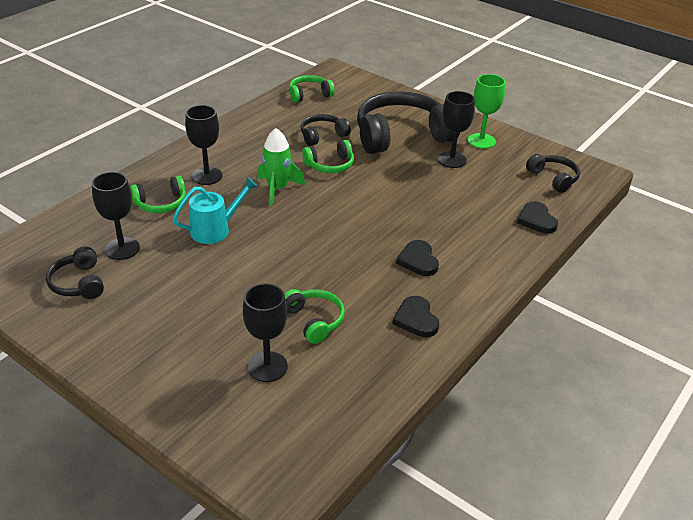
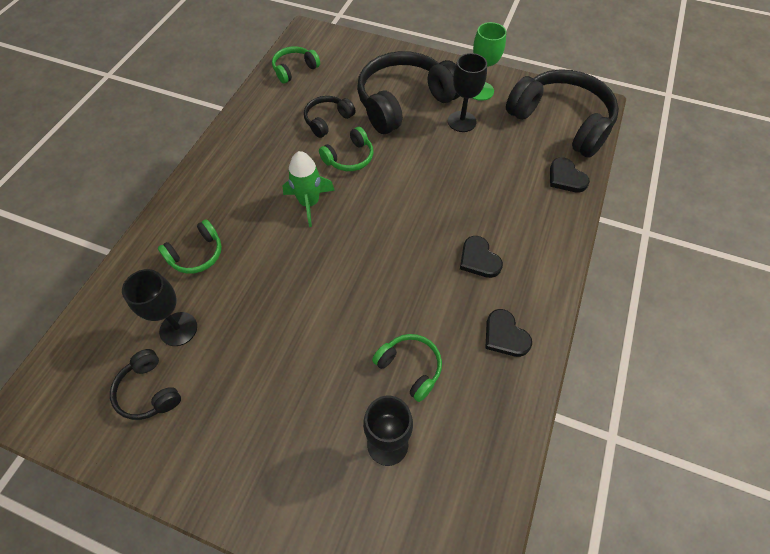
camera: 15 degrees left, 20 degrees up
(207, 176) = (231, 204): black goblet -> none
(215, 230) = (266, 275): turquoise watering can -> none
(553, 178) = (561, 122): black headphones -> black headphones, size x2.08

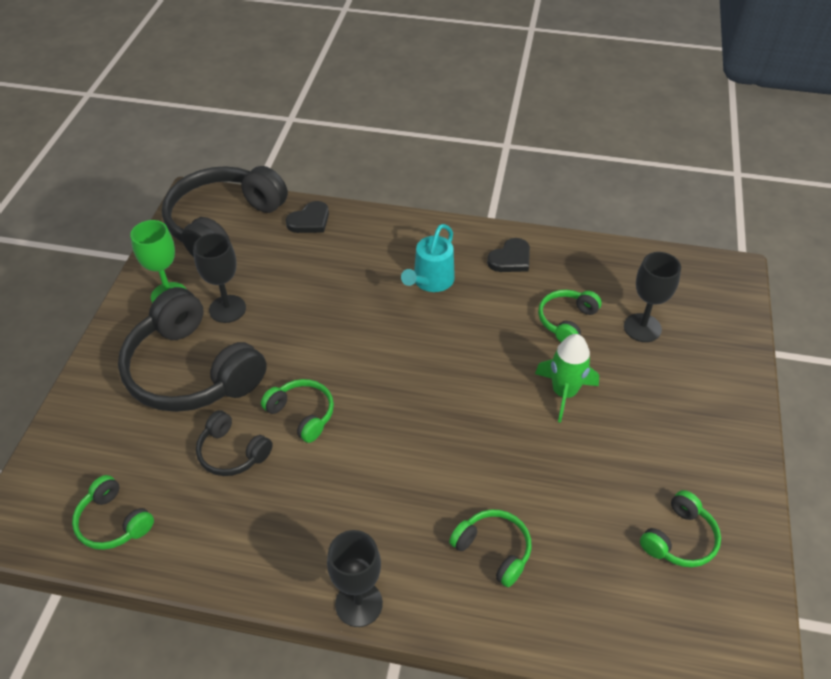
camera: 100 degrees left, 10 degrees down
(149, 391) = (679, 538): black headphones -> green headphones
(178, 329) = (599, 535): black goblet -> black goblet (359, 604)
(309, 203) = (385, 443): green rocket -> green rocket (564, 393)
(479, 259) = (431, 281): black heart -> turquoise watering can

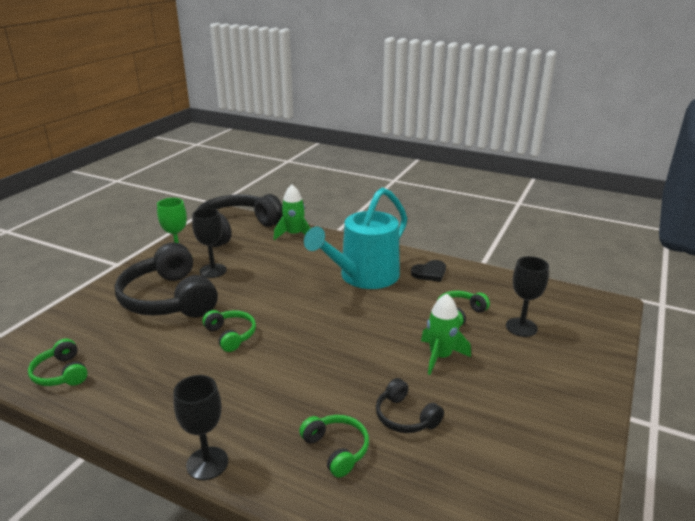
camera: 15 degrees right, 20 degrees down
(232, 452) = (168, 348): black headphones -> black headphones (405, 417)
(309, 221) = (294, 235): black heart -> green rocket
(431, 281) = (364, 276): turquoise watering can -> turquoise watering can, size x1.89
(679, 538) = (507, 476): green headphones -> none

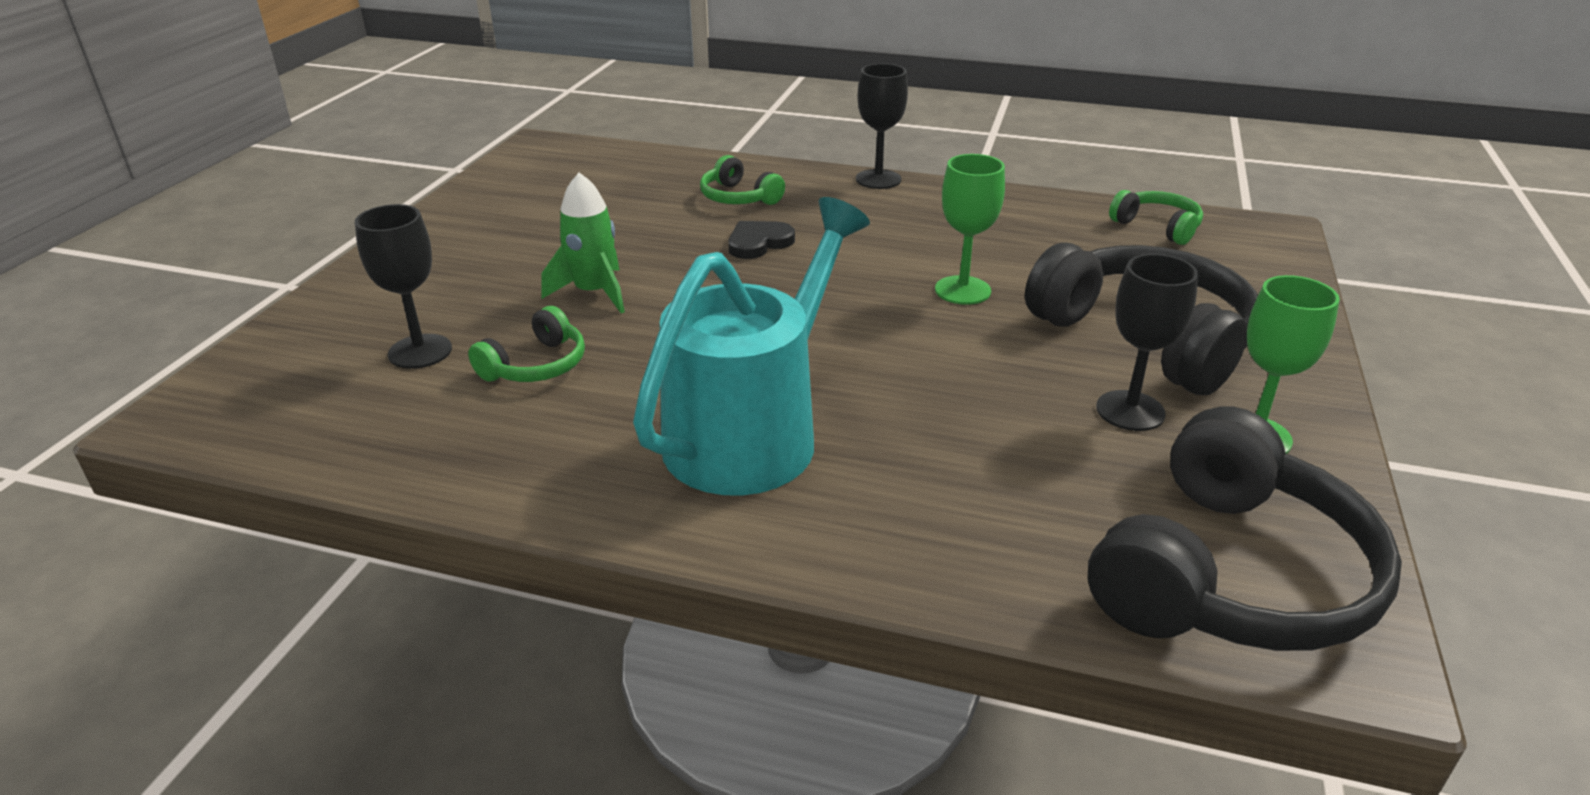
camera: 170 degrees right, 5 degrees up
(230, 335) = (962, 290): green headphones -> green goblet
(294, 235) = (1018, 571): green rocket -> none
(405, 417) = (655, 227): black headphones -> none
(429, 273) = (580, 463): black heart -> black heart (758, 243)

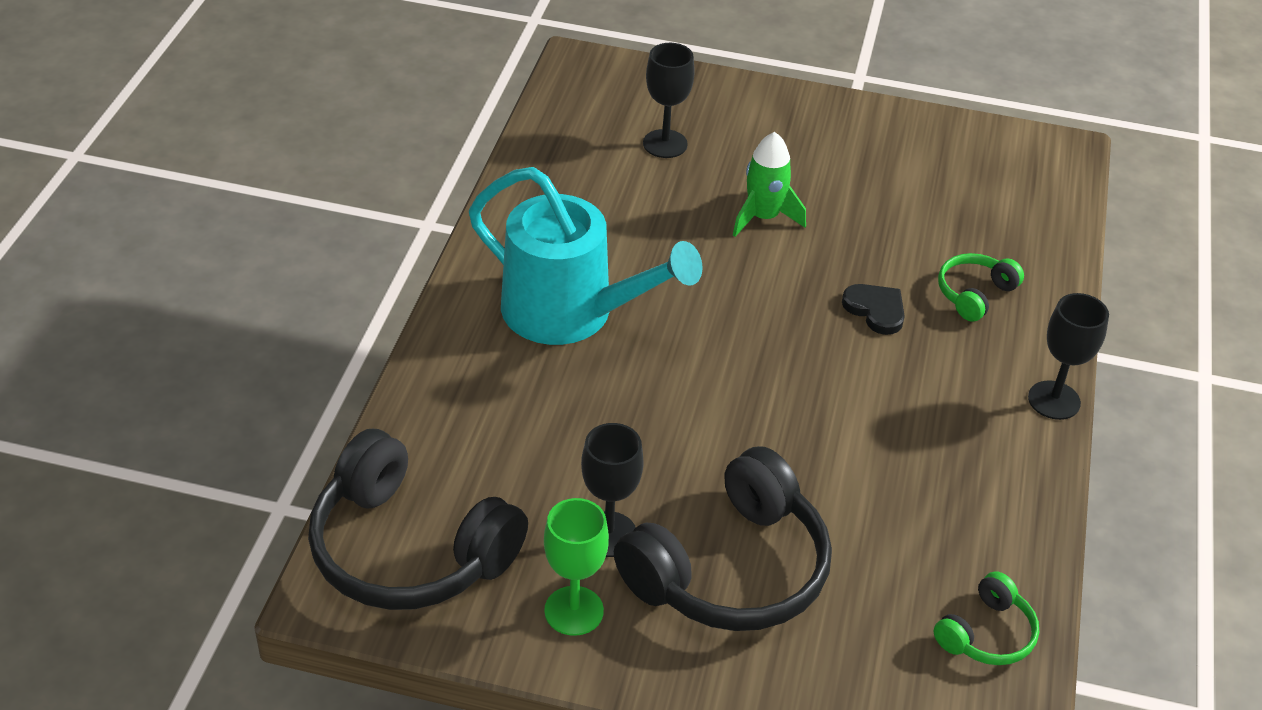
camera: 85 degrees right, 10 degrees up
(536, 365) = (651, 200): green headphones -> none
(962, 290) = (804, 447): green goblet -> none

